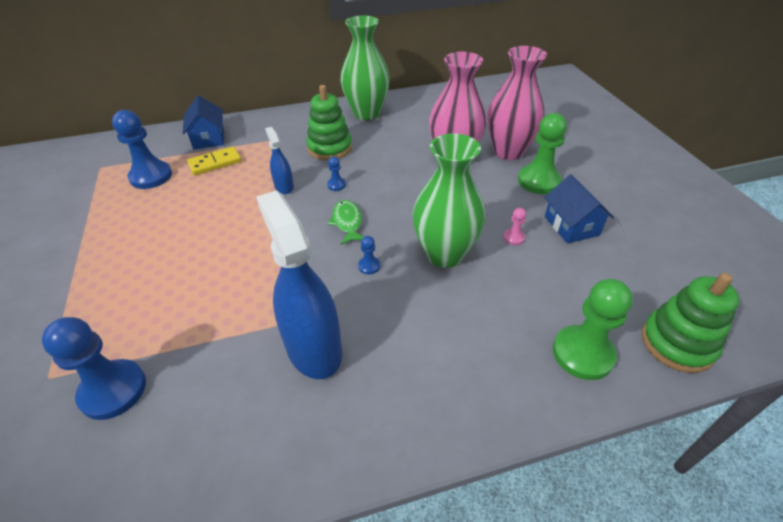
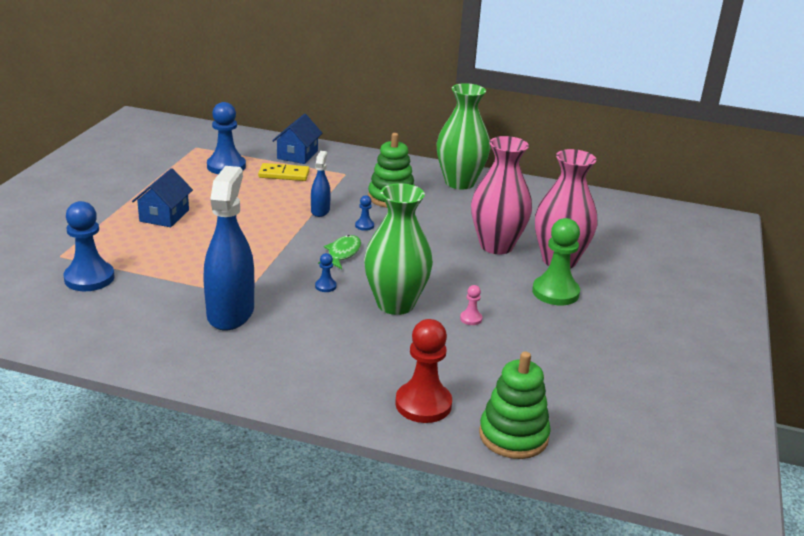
camera: 30 degrees right, 15 degrees down
(571, 226) = (537, 333): blue house -> blue house (164, 216)
(582, 354) = (423, 404): green pawn -> red pawn

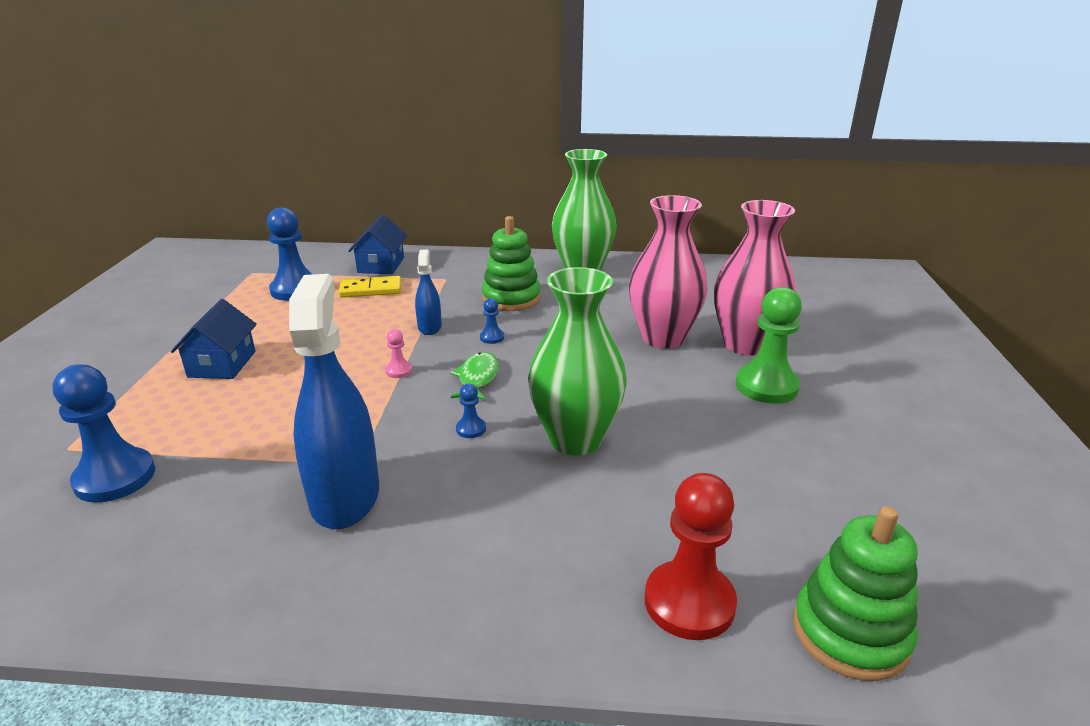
camera: 10 degrees left, 0 degrees up
(471, 319) = (684, 442): pink pawn -> pink pawn (399, 371)

